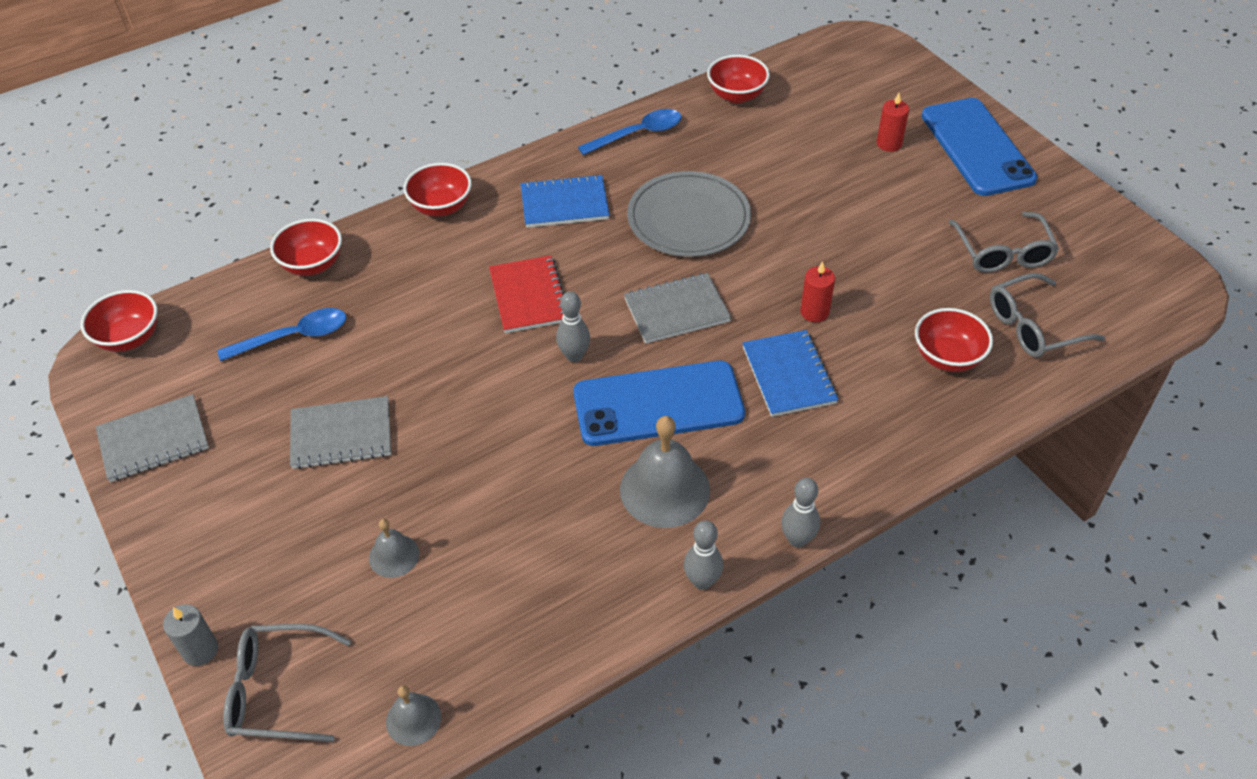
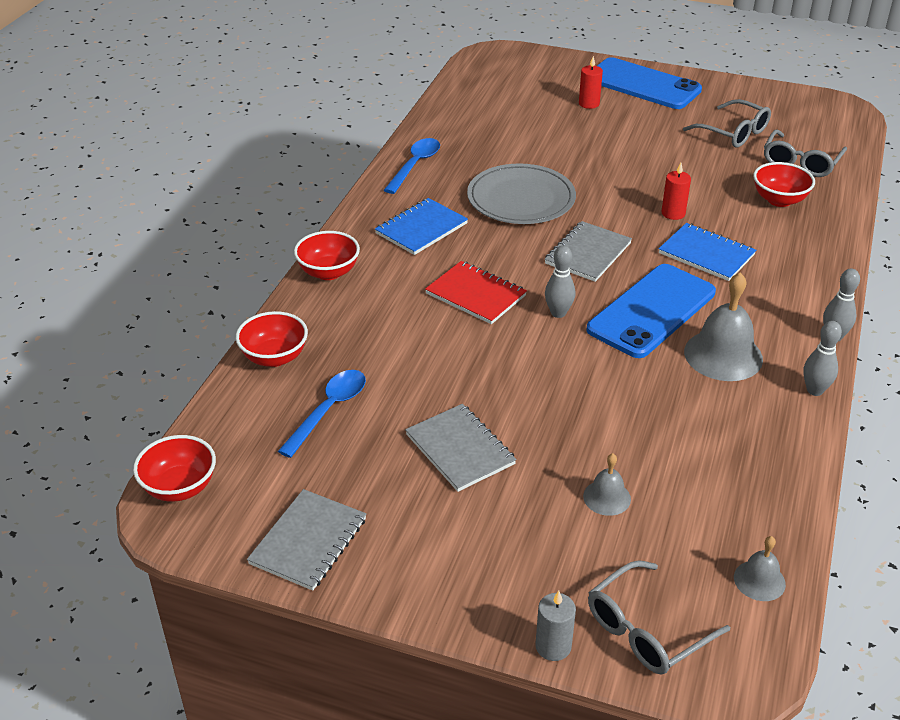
camera: 40 degrees left, 10 degrees down
(341, 434) = (460, 449): grey notebook -> grey notebook turned 75 degrees counterclockwise
(736, 95) = (452, 116): red bowl -> none

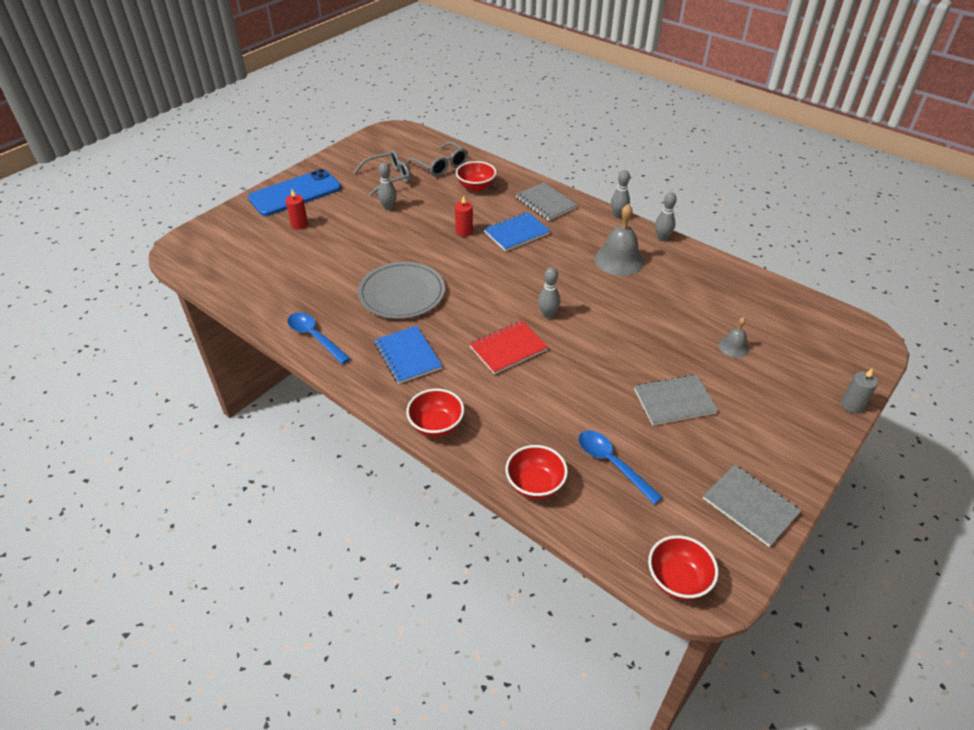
camera: 70 degrees left, 5 degrees up
(588, 253) = (488, 281): grey notebook -> grey notebook (546, 203)
(646, 630) = (841, 363): grey glasses -> none
(651, 311) = (564, 274): blue phone -> none
(673, 149) = (388, 207): none -> grey bowling pin
(759, 580) = (807, 309): grey bell -> none

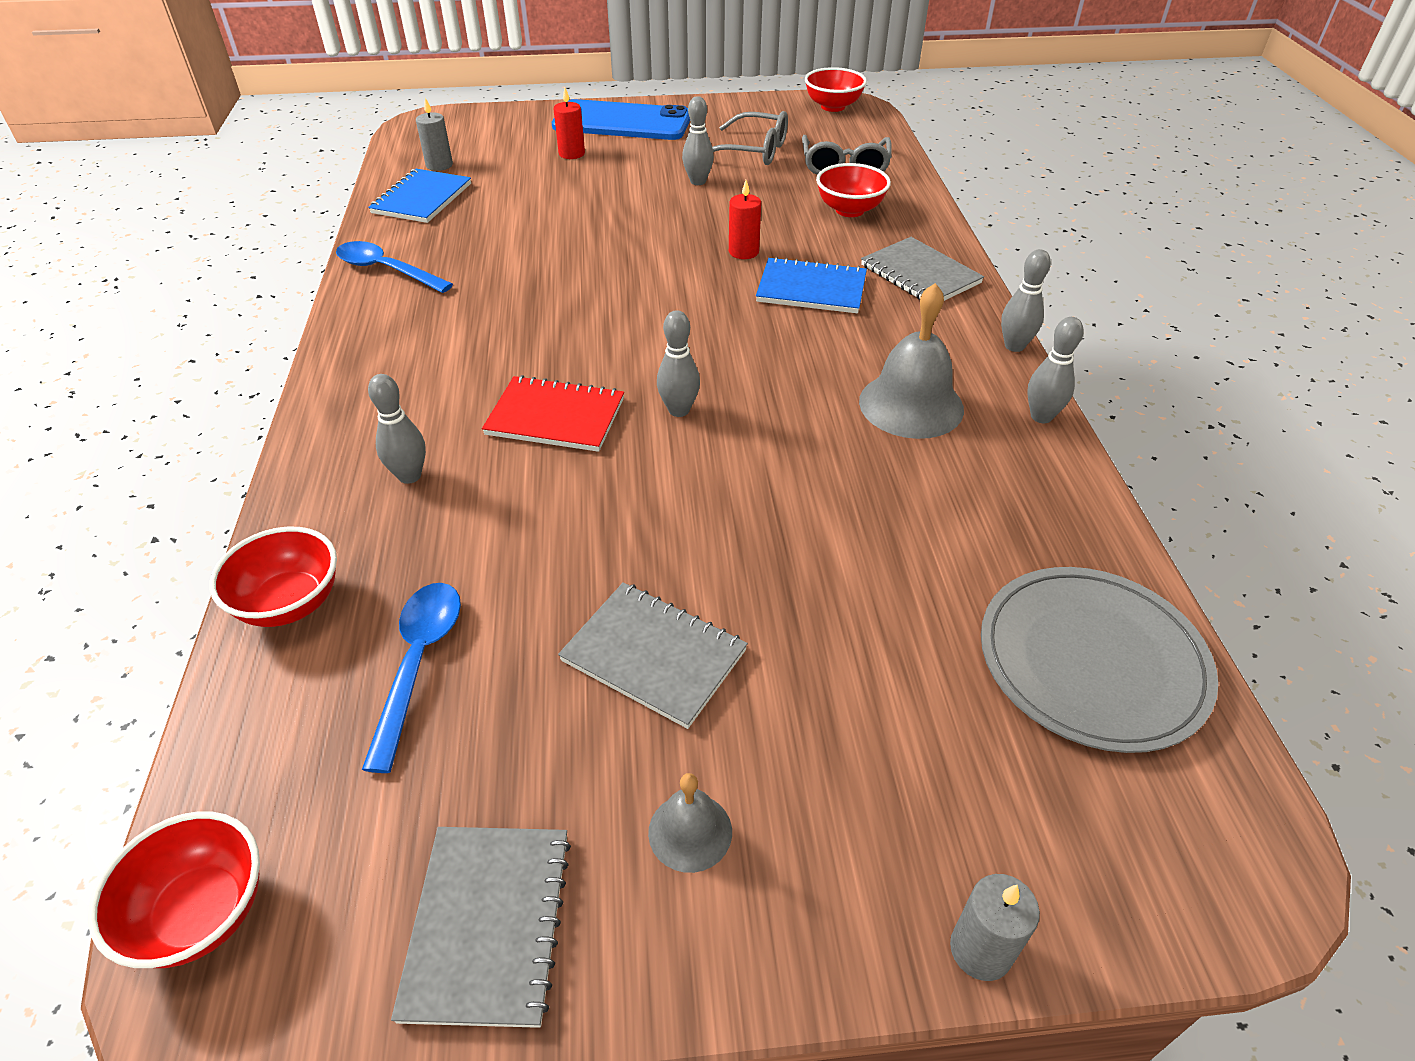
camera: 45 degrees right, 0 degrees up
(236, 268) = (439, 165): none -> grey candle
(315, 337) = (386, 270): blue spoon -> blue spoon turned 60 degrees counterclockwise
(402, 293) = (549, 279): grey plate -> grey plate (1092, 661)
(408, 356) = (435, 348): blue notebook -> blue notebook (422, 199)
(436, 426) = (324, 445): red bowl -> red bowl (833, 106)
(493, 410) = (409, 476): none -> grey bowling pin
(546, 203) = (920, 274): grey notebook -> grey notebook turned 45 degrees counterclockwise
(733, 347) = (899, 655): grey bell -> grey bell (690, 831)

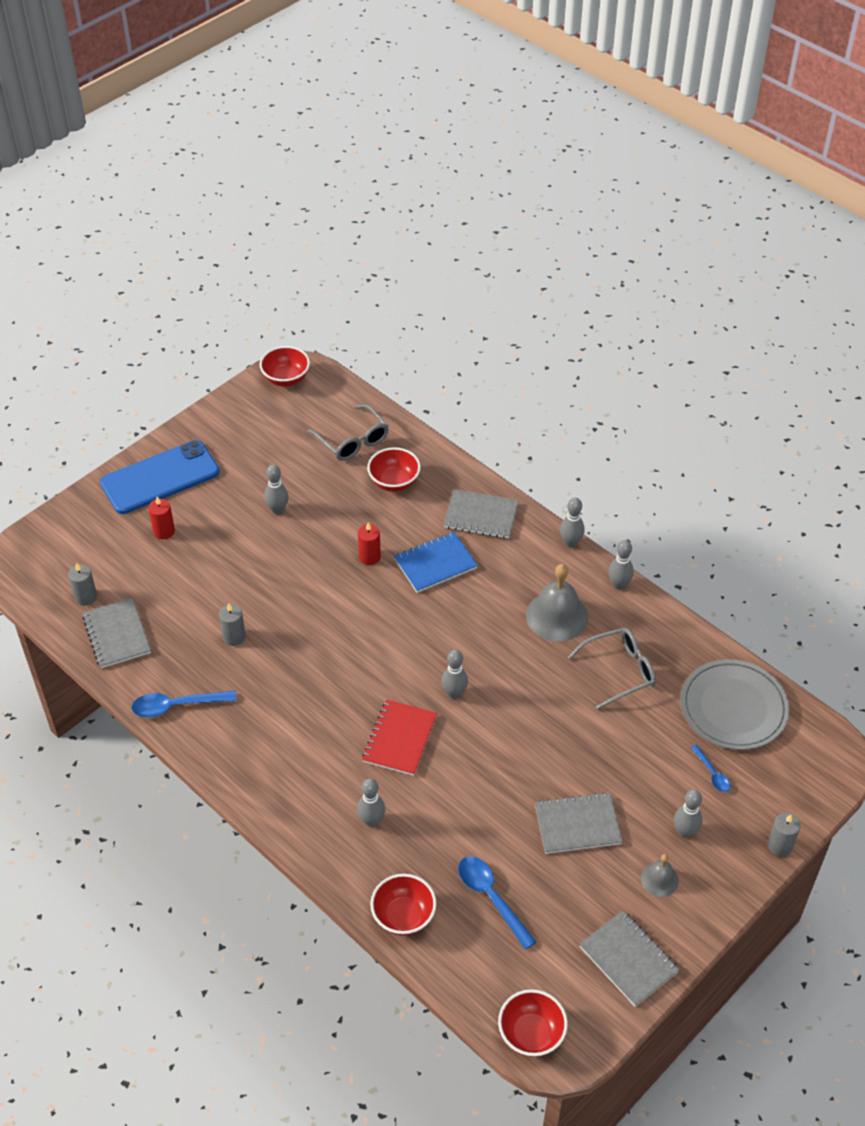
camera: 40 degrees left, 5 degrees up
(422, 199) = (117, 634): blue notebook -> grey notebook
(518, 248) = (234, 637): none -> grey candle
(555, 417) = (400, 739): red notebook -> red notebook turned 45 degrees counterclockwise
(753, 151) = (281, 458): grey glasses -> grey glasses (619, 671)
(815, 788) = (685, 832): none -> grey bowling pin
(957, 732) = (712, 773): none -> blue spoon

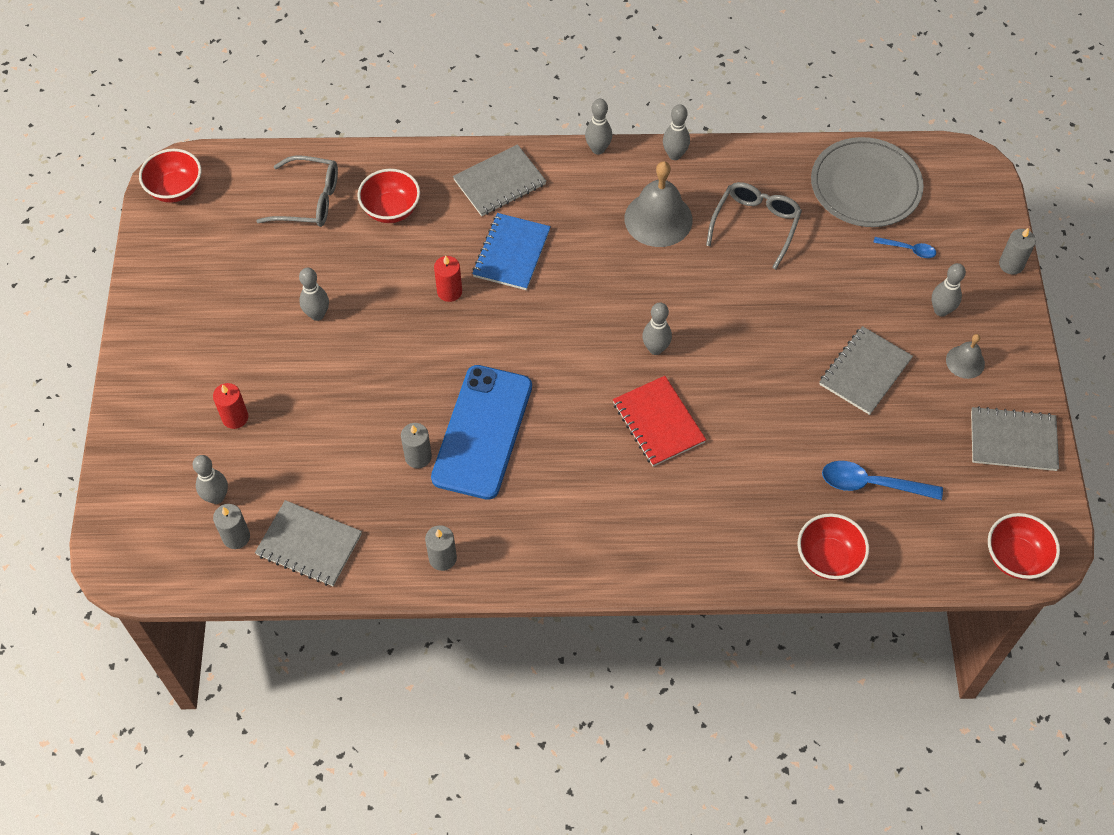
camera: 45 degrees left, 10 degrees up
(160, 478) = (168, 372): blue phone -> blue phone (482, 432)
(177, 706) = (442, 558): blue spoon -> grey candle
(371, 821) = (716, 507): grey bowling pin -> grey bowling pin (216, 497)

